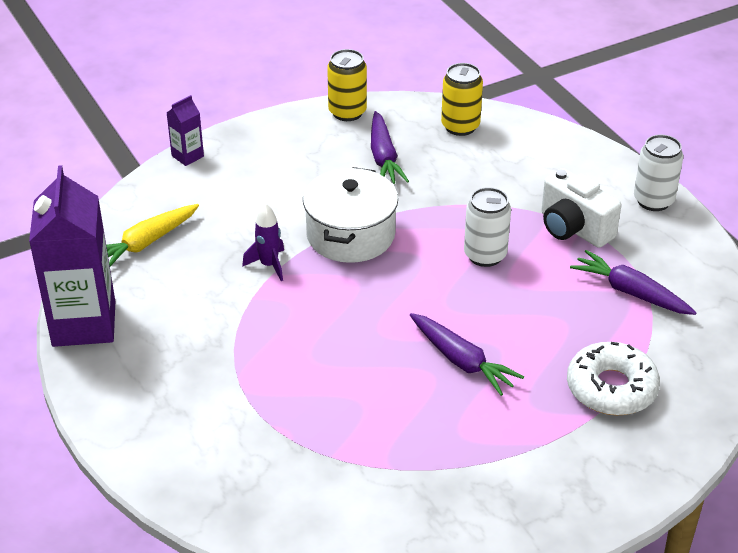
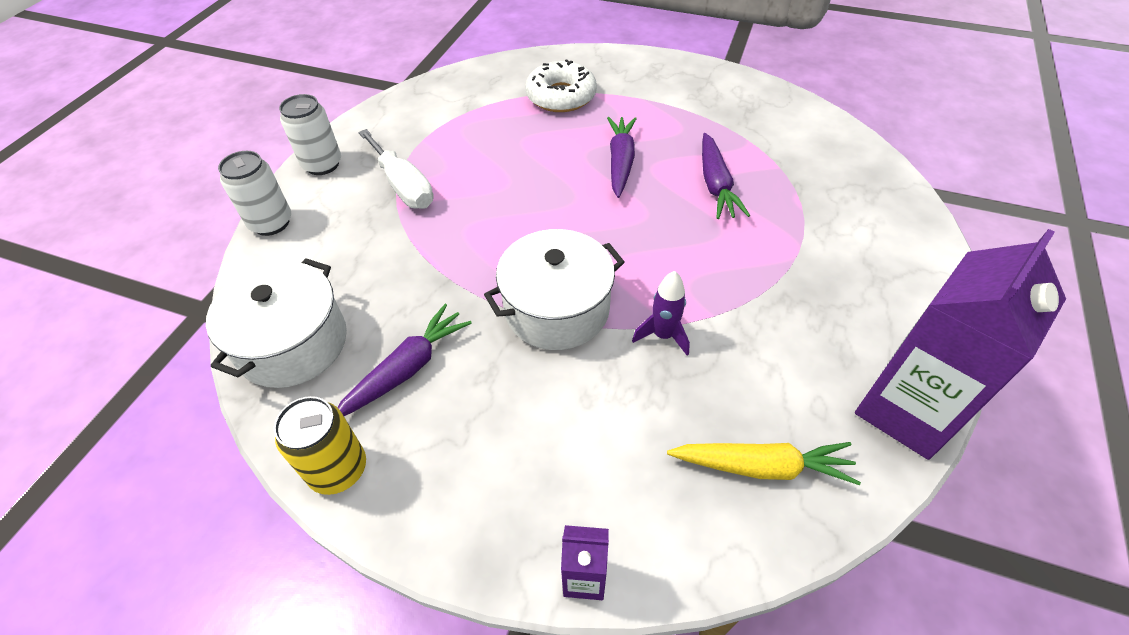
camera: 130 degrees left, 10 degrees up
(460, 126) = (293, 343): yellow can -> white pot
(485, 255) = (491, 213): white can -> white can (271, 223)
(573, 228) = (403, 186): white camera -> white screwdriver
(631, 292) = (454, 128): purple carrot -> purple carrot (715, 185)

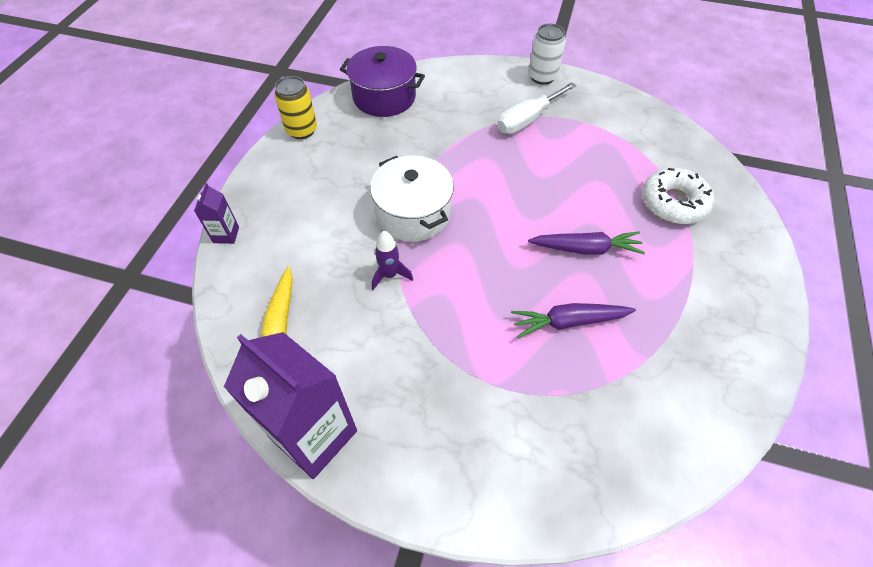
camera: 85 degrees right, 5 degrees up
(271, 223) = (480, 67): white can -> none
(293, 343) = (384, 97): white pot -> purple pot
(407, 369) = (364, 146): purple carrot -> none

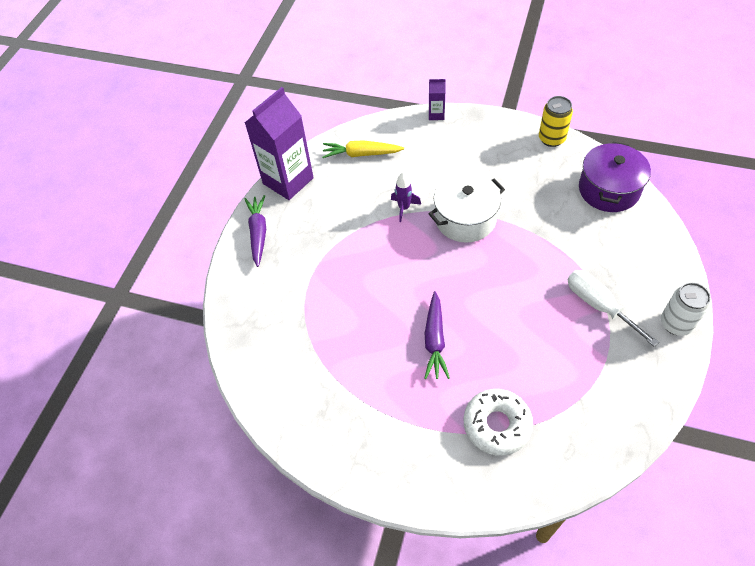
camera: 95 degrees right, 0 degrees up
(568, 322) = (362, 320): purple carrot -> purple carrot (258, 233)

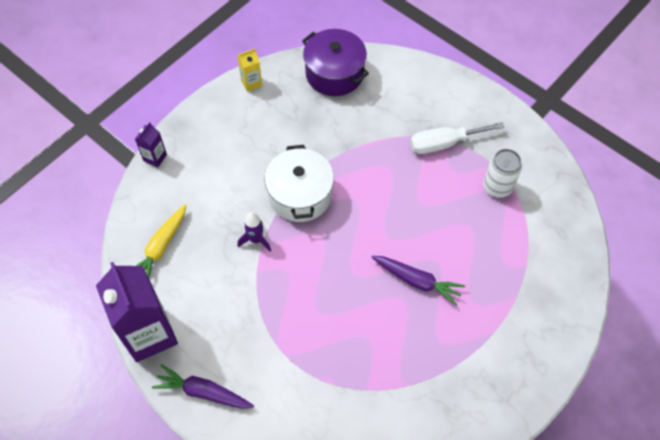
camera: 70 degrees left, 5 degrees up
(497, 425) = (518, 272): white donut -> none
(551, 139) = (251, 83): yellow can -> yellow carton
(676, 324) = (485, 103): white can -> white can (497, 187)

